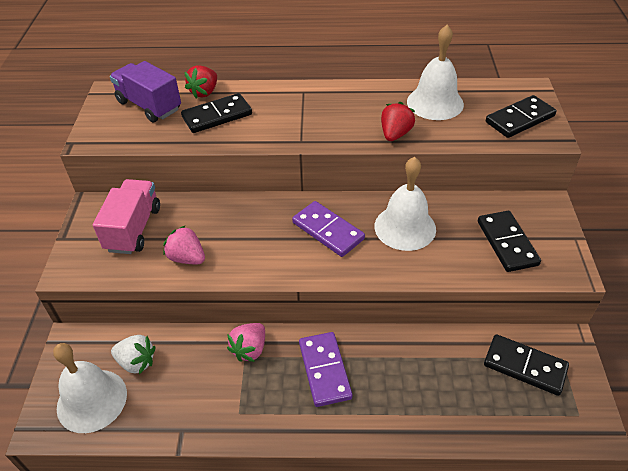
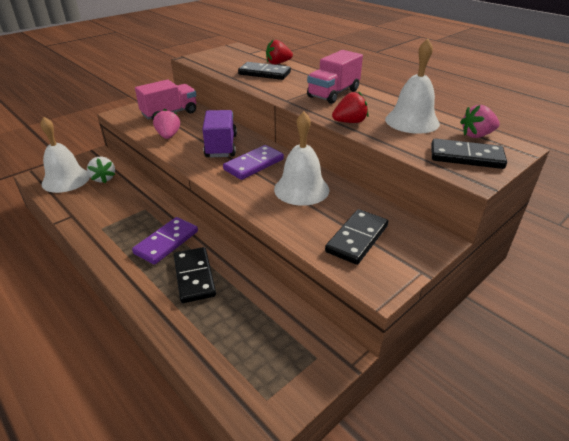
camera: 45 degrees right, 10 degrees down
(149, 106) = (241, 58): purple truck -> purple truck (221, 146)
(249, 349) = (152, 207): pink strawberry -> pink strawberry (476, 135)
(327, 106) = (333, 93): none -> pink truck
(328, 231) = (254, 164): purple domino -> purple domino turned 45 degrees clockwise
(524, 366) = (279, 338): black domino -> black domino (194, 276)

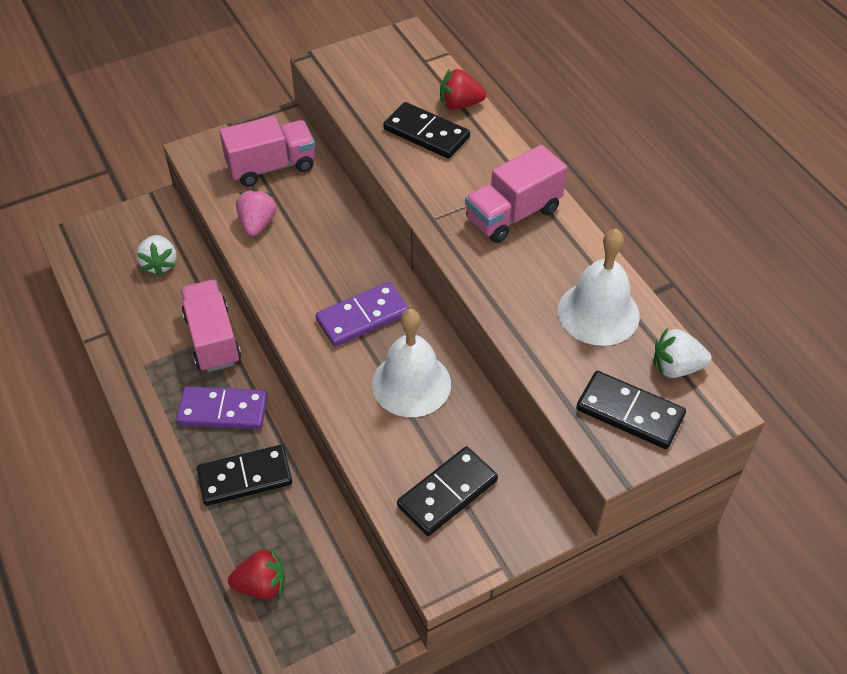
camera: 15 degrees right, 15 degrees up
(66, 180) = (107, 255): white bell -> none
(149, 208) = (212, 339): none -> pink truck
(166, 242) = (223, 410): purple domino -> purple domino turned 45 degrees clockwise
(194, 276) = (245, 477): black domino -> black domino turned 75 degrees clockwise
(221, 146) = (328, 265): purple truck -> none
(349, 122) = (504, 296): red strawberry -> red strawberry (261, 585)
(476, 135) = (676, 367): pink strawberry -> white strawberry

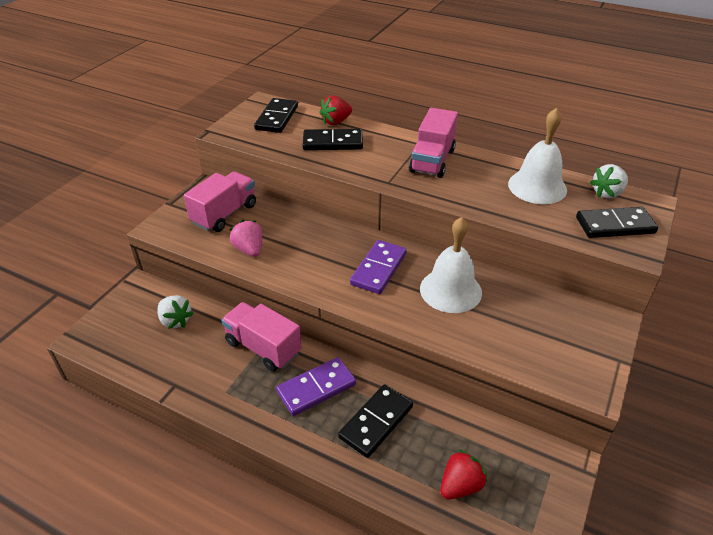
camera: 35 degrees left, 10 degrees down
(447, 493) = (542, 339): black domino -> black domino (276, 118)

